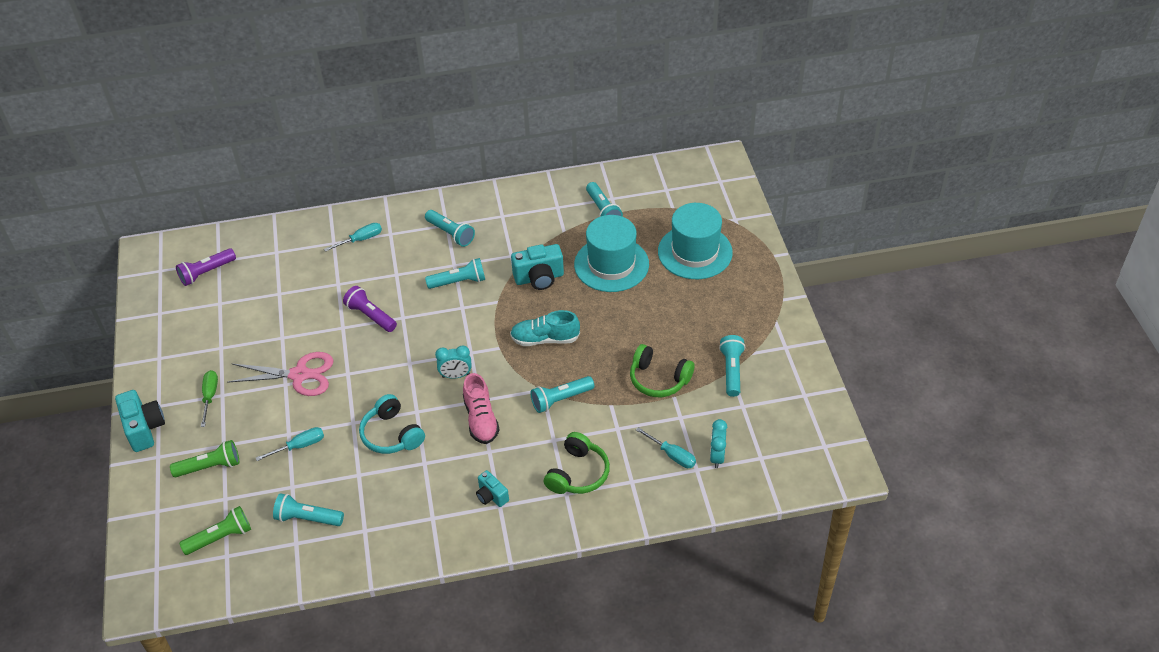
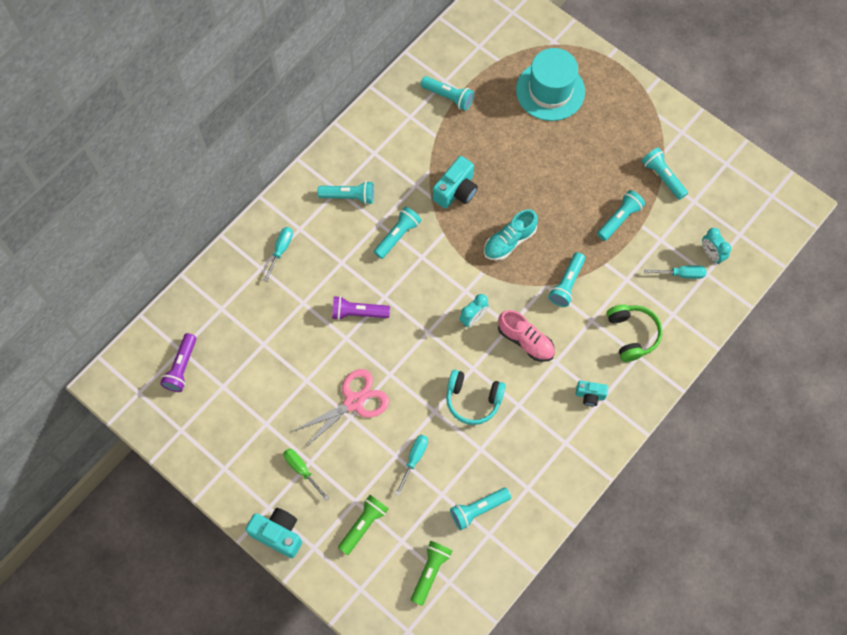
camera: 40 degrees left, 20 degrees up
(611, 264) = (499, 142): turquoise hat -> none
(659, 379) = (619, 219): green headphones -> turquoise flashlight

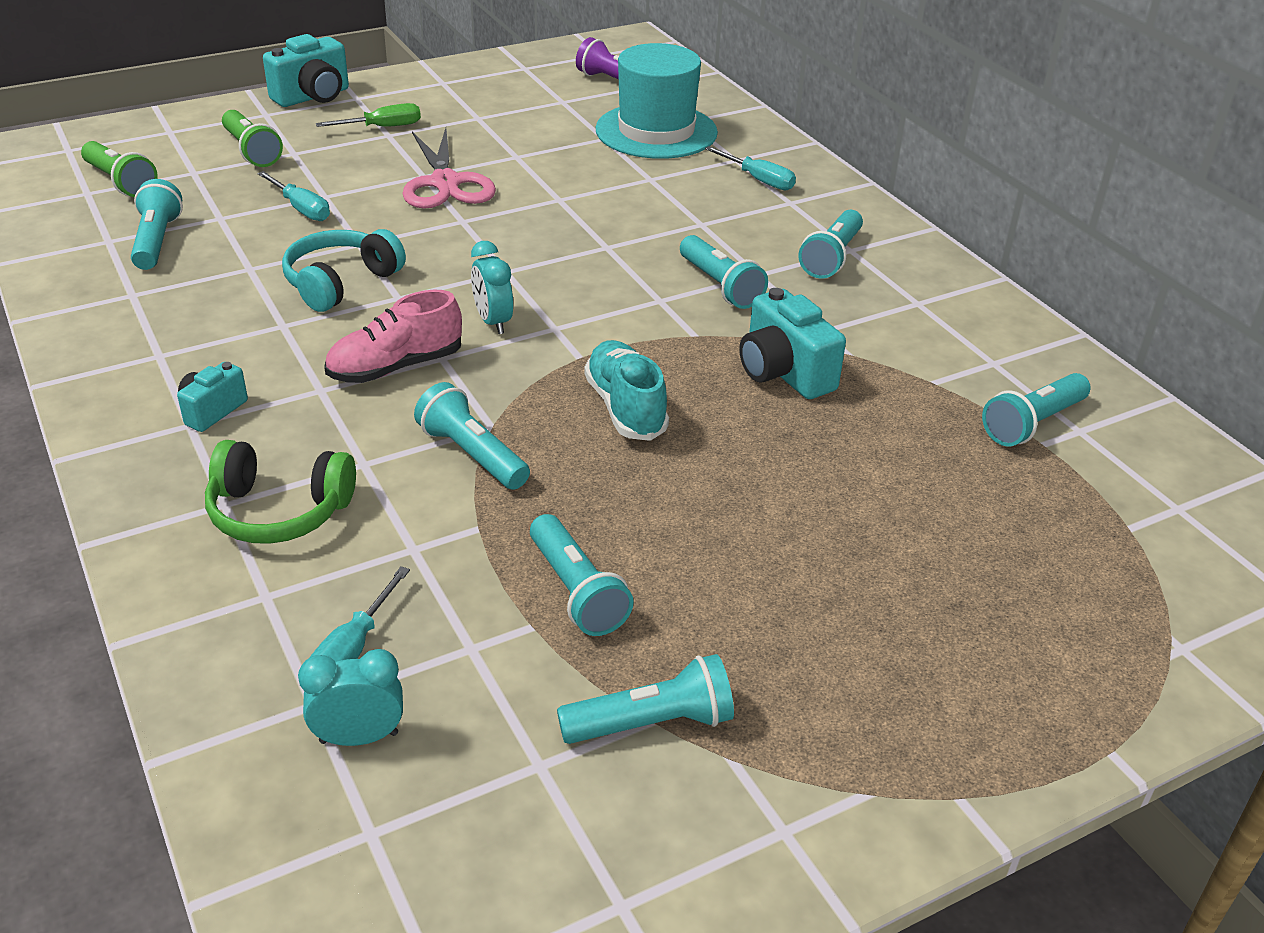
camera: 110 degrees right, 30 degrees down
(358, 313) = (595, 218): purple flashlight -> none
(550, 91) = (1012, 589): turquoise hat -> turquoise hat (656, 131)

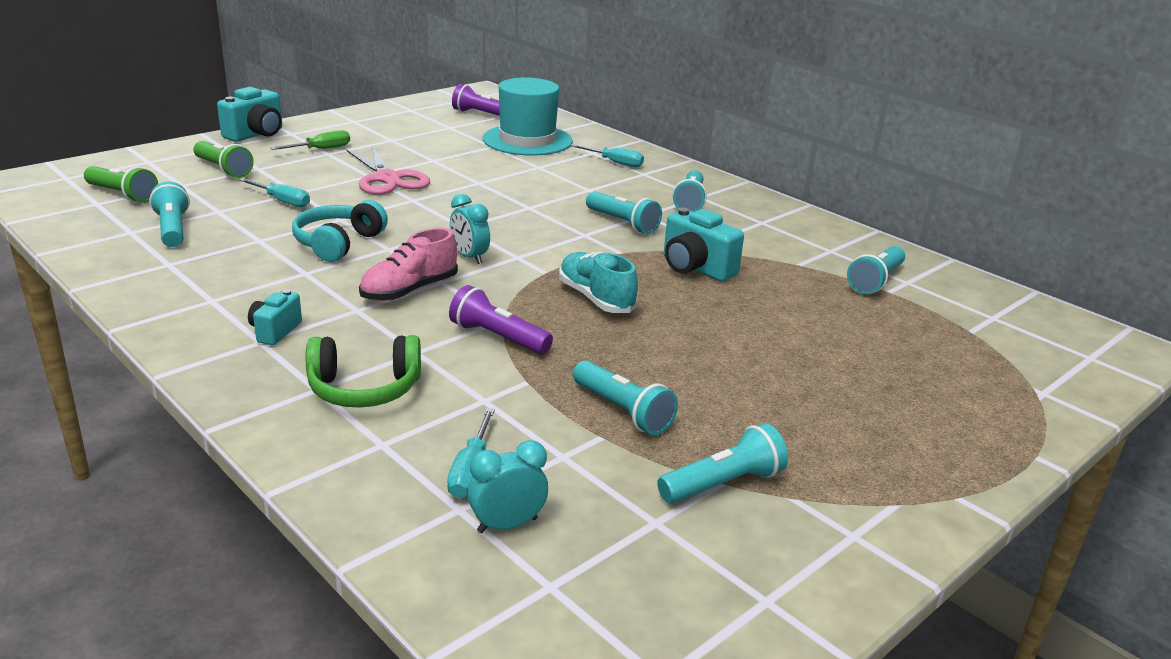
camera: 15 degrees left, 10 degrees down
(472, 454) = (498, 337): turquoise flashlight -> purple flashlight

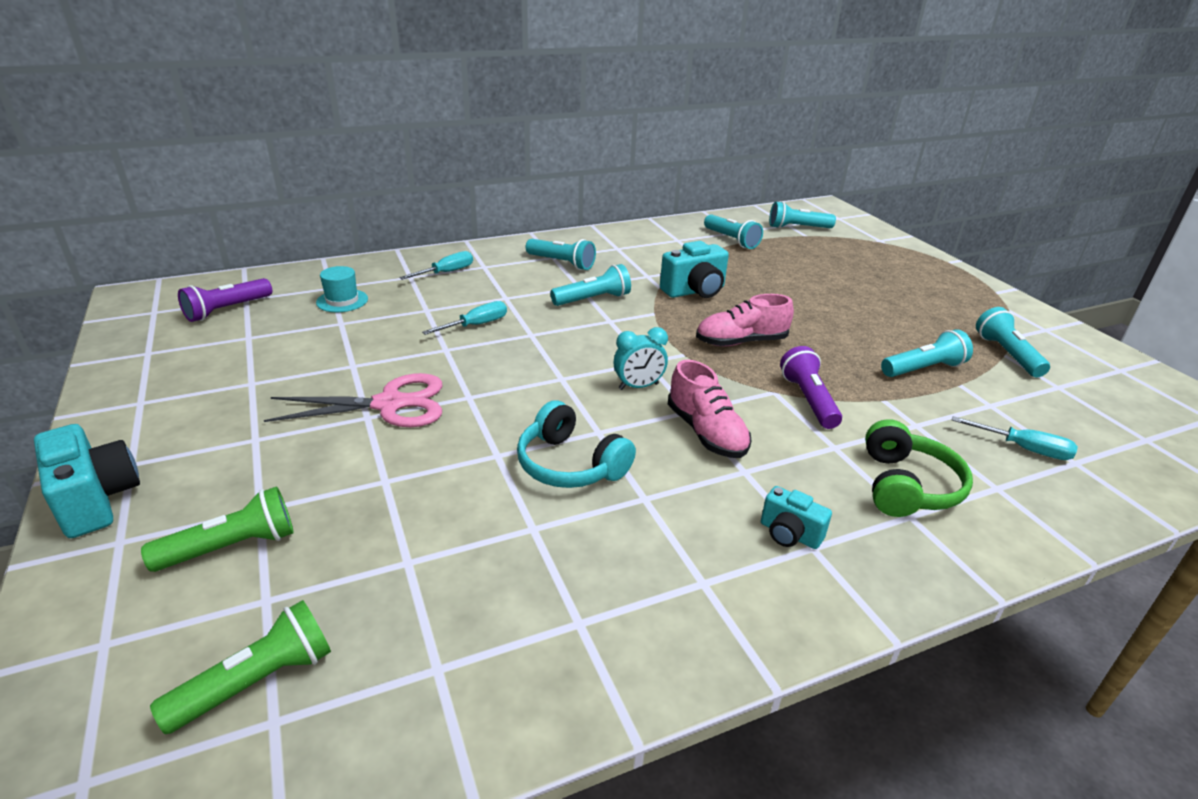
camera: 70 degrees left, 5 degrees up
(173, 229) = (452, 615): turquoise flashlight -> turquoise flashlight (797, 228)
(282, 201) = (409, 496): turquoise screwdriver -> turquoise screwdriver (476, 325)
(321, 149) = (232, 443): green screwdriver -> none
(498, 337) = (808, 400): purple flashlight -> purple flashlight turned 120 degrees clockwise
(507, 525) = (1087, 444): turquoise clock -> none
(527, 140) = (342, 301): turquoise hat -> turquoise hat, size x0.48
(596, 298) = (741, 342): turquoise shoe -> pink shoe

